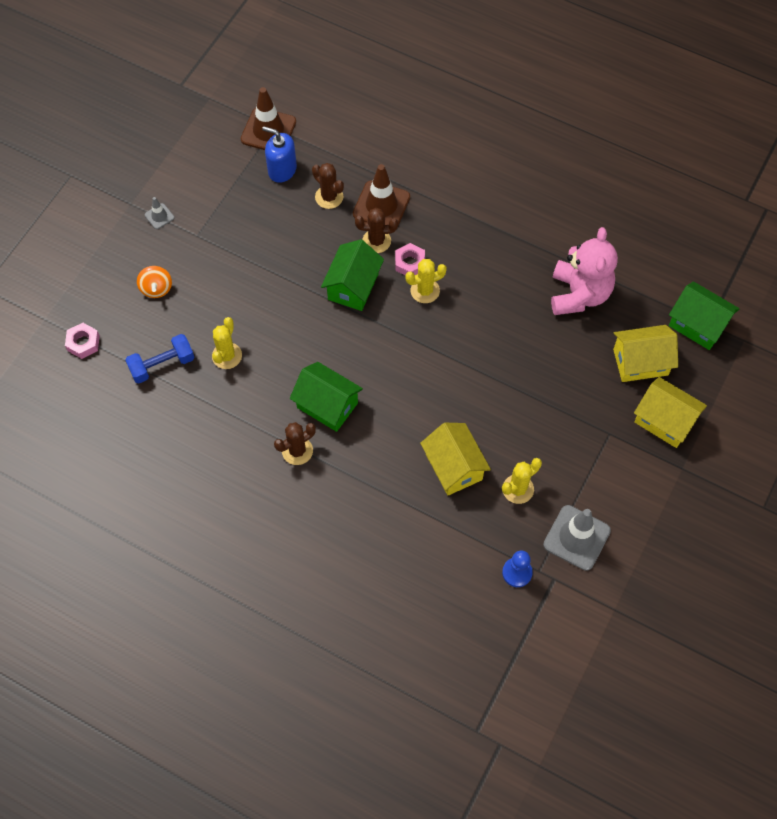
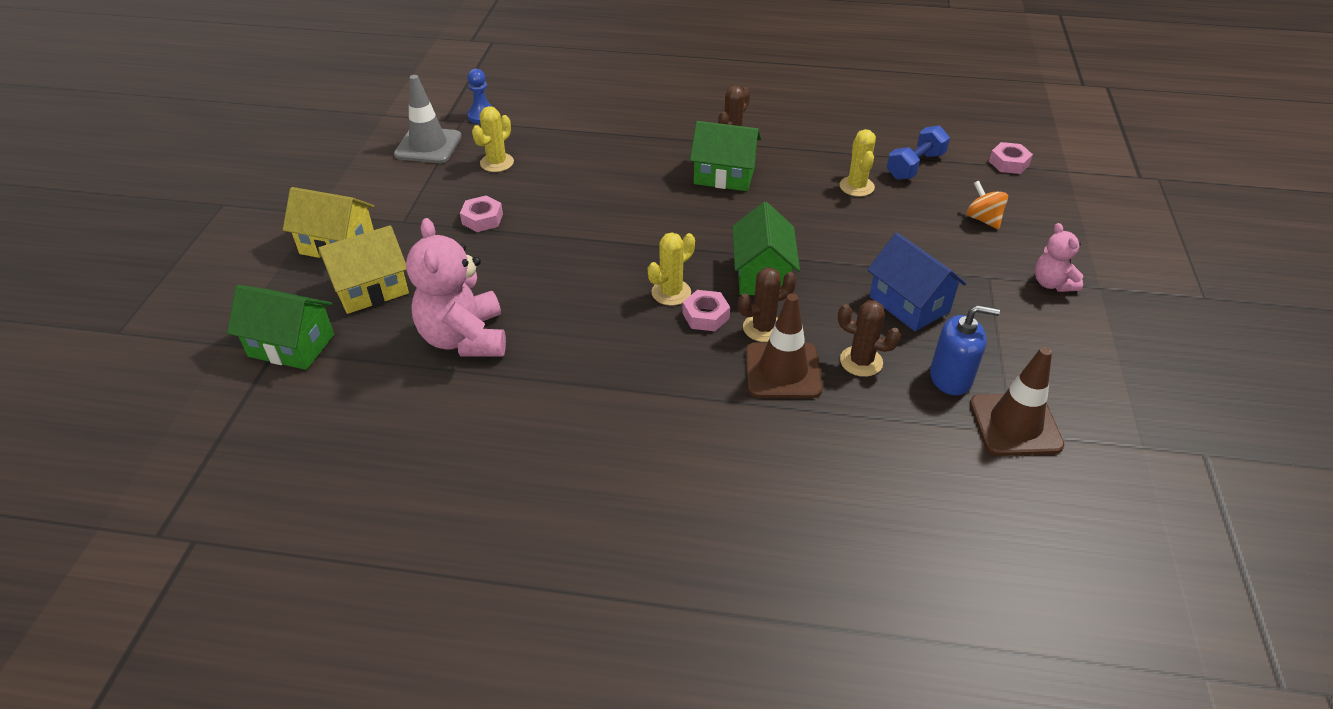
camera: 160 degrees right, 20 degrees down
(159, 216) = (1052, 283): grey traffic cone -> pink teddy bear
(268, 230) = (909, 304): none -> blue house
(454, 467) = (569, 163): yellow house -> none
(544, 415) = (482, 219): none -> pink nut

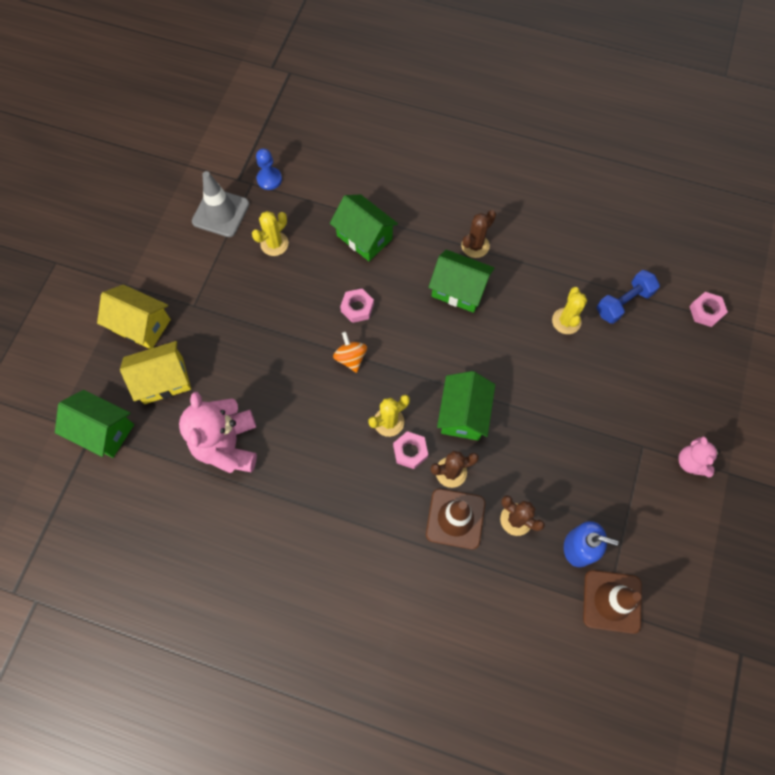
camera: 10 degrees right, 25 degrees up
(482, 219) = (255, 312): pink nut -> pink nut (357, 308)
(603, 147) = (364, 237): none -> green house
(909, 304) = (570, 465): blue house -> none
(983, 219) = (660, 378): orange spinning top -> orange spinning top (351, 358)

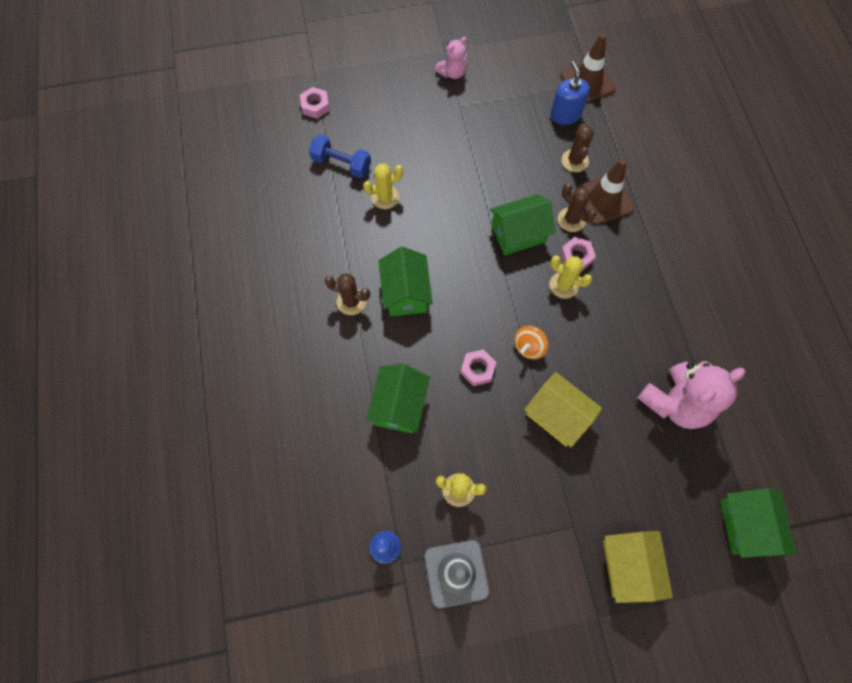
camera: 120 degrees left, 0 degrees up
(163, 380) = (663, 502): yellow house -> yellow house (557, 415)

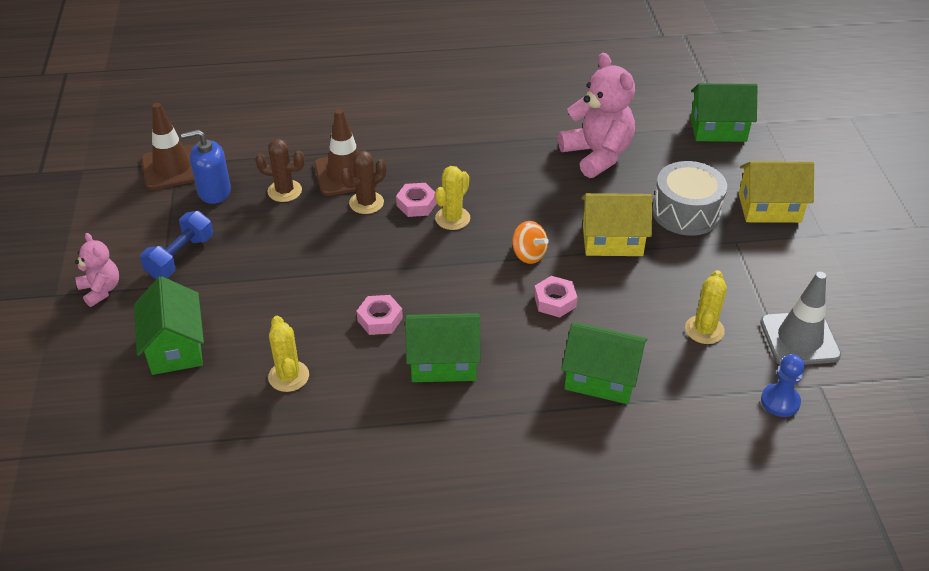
camera: 85 degrees left, 25 degrees down
(315, 106) = (93, 456): pink nut -> pink nut (380, 319)
(341, 164) = (216, 425): blue dumbbell -> blue dumbbell (180, 257)
(351, 302) = (449, 422): brown cactus -> none
(518, 234) = (376, 249): green house -> green house (175, 347)
(557, 415) = (612, 240): yellow house -> yellow house turned 45 degrees clockwise
(607, 483) = (686, 212): none -> grey drum

